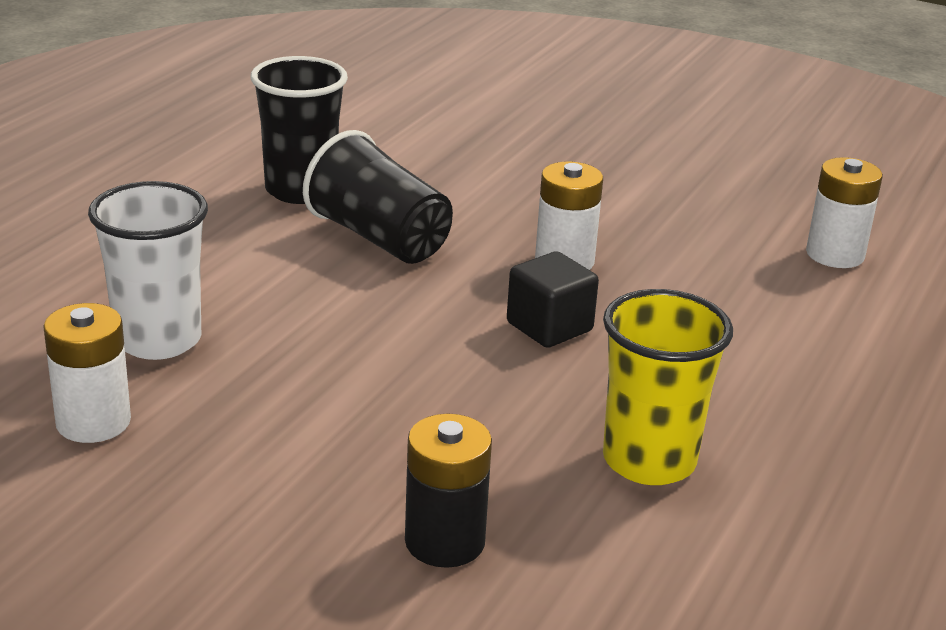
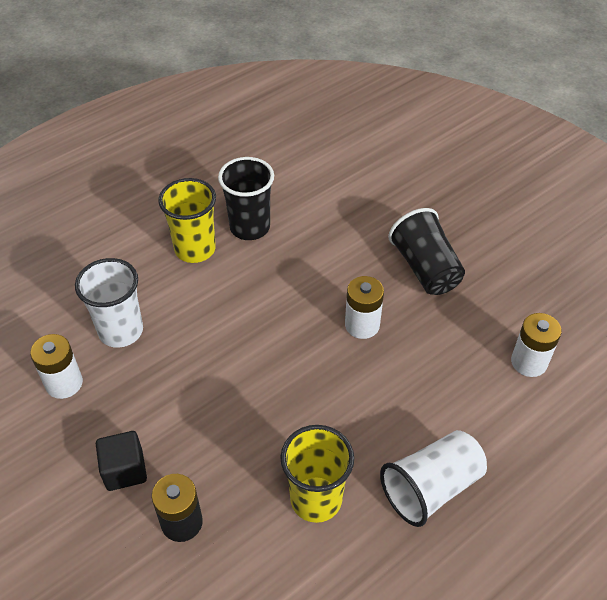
camera: 25 degrees right, 20 degrees up
(224, 227) = (195, 249): none -> yellow cup
(379, 238) = (270, 279): black cup -> black cup (425, 268)
(549, 327) = (322, 378): black cube -> black cube (125, 470)
(811, 408) = (431, 488): none -> white cup

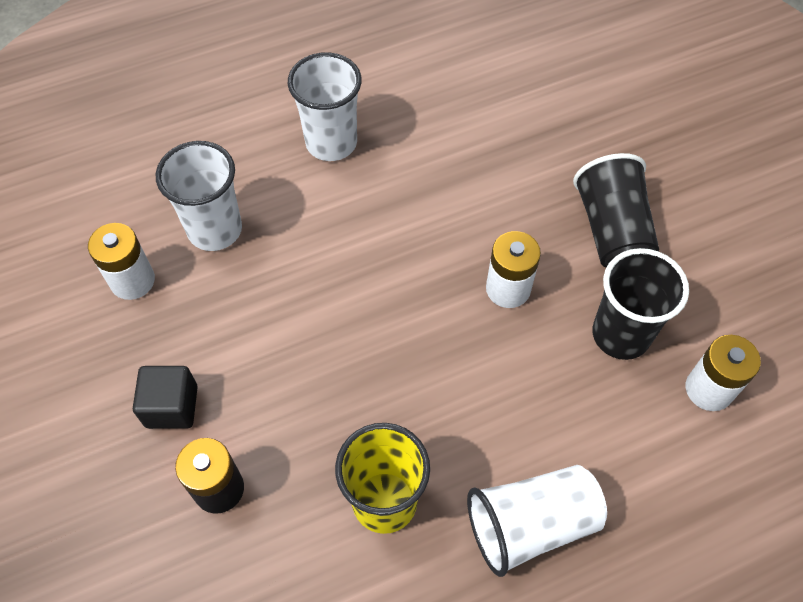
camera: 15 degrees right, 10 degrees up
(195, 249) = (331, 143): yellow cup -> white cup
(250, 227) = (406, 128): black cup -> black cup (621, 334)

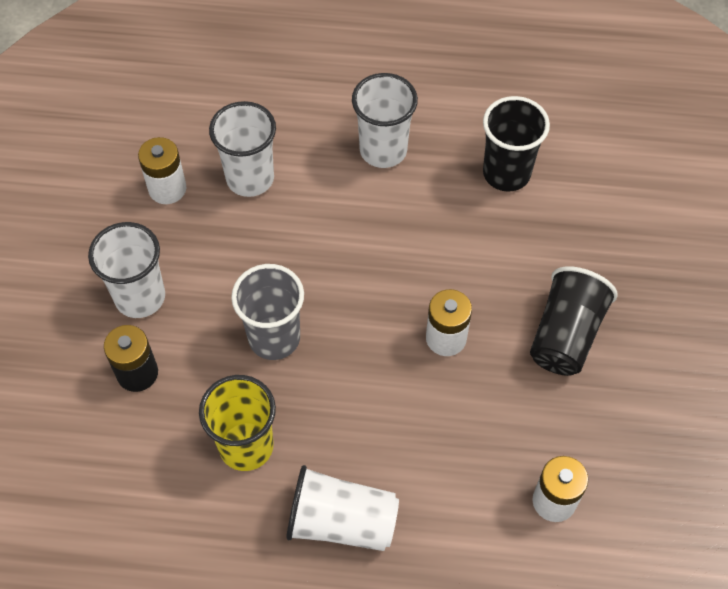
camera: 30 degrees right, 0 degrees up
(172, 406) = (140, 297): black cube -> white cup
(341, 375) = (274, 338): none -> grey cup
(621, 334) = (512, 421): black cup -> black cup (506, 173)

